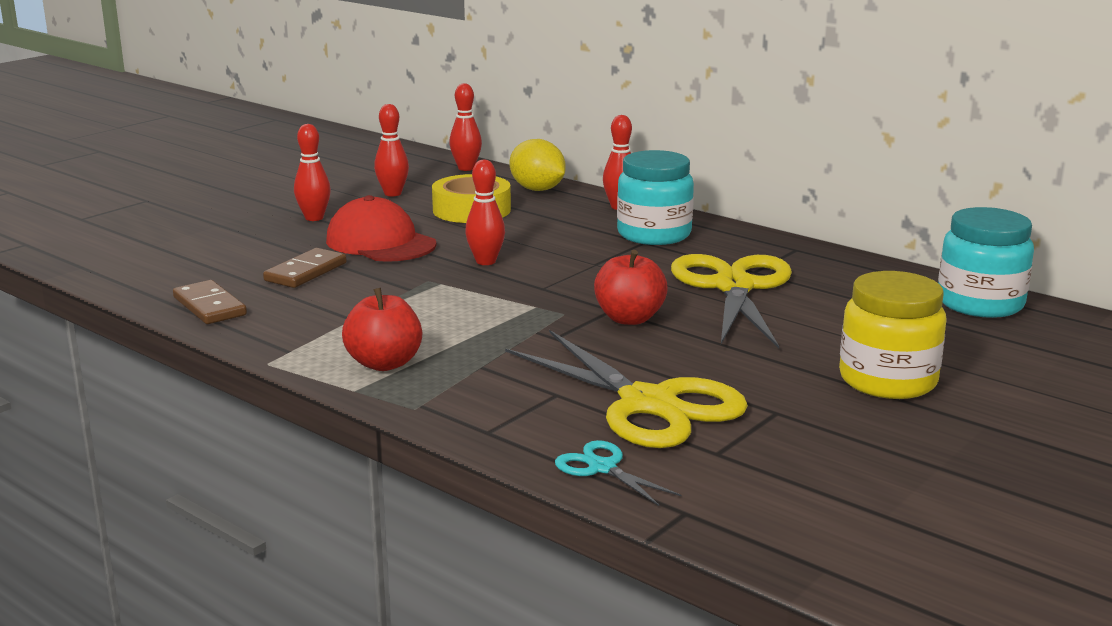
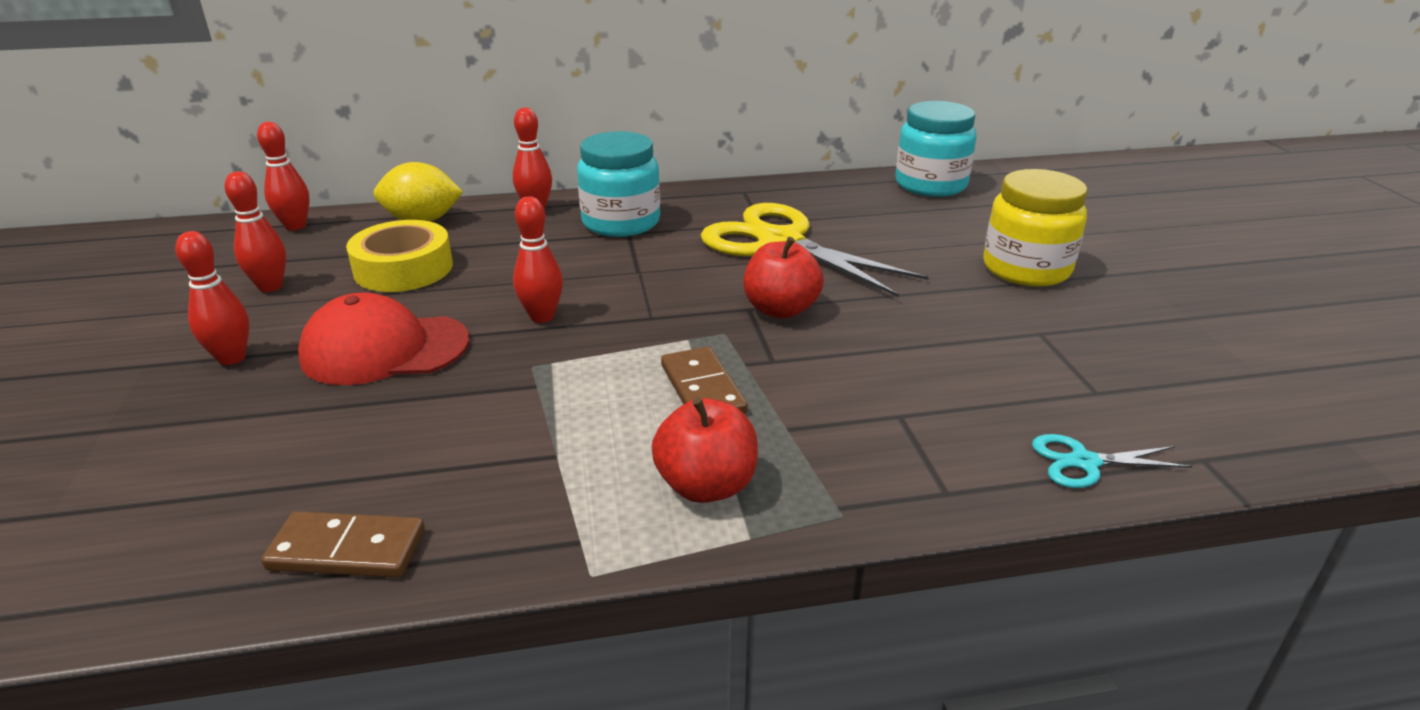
camera: 50 degrees left, 10 degrees up
(305, 272) = (374, 430): brown domino -> brown domino (702, 389)
(648, 404) = (969, 380): yellow scissors -> none

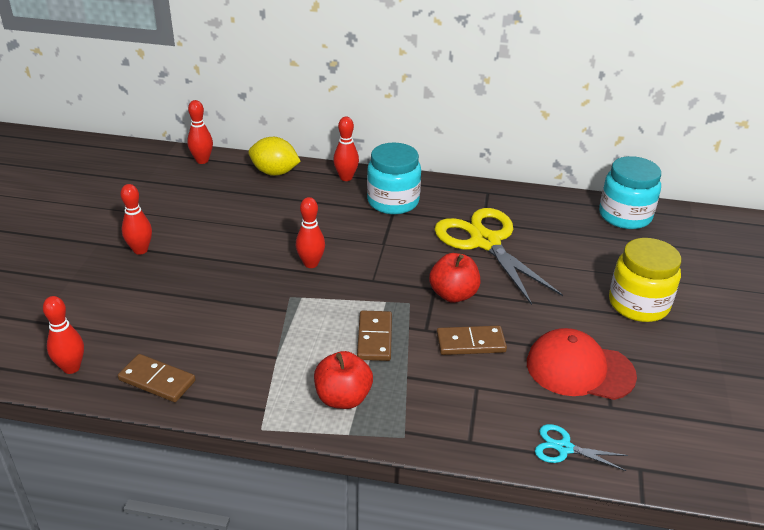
camera: 20 degrees right, 5 degrees up
(270, 286) = (174, 204): red bowling pin -> red bowling pin (71, 368)
(384, 349) = (218, 264): red cap -> red cap (579, 369)
(403, 268) = (249, 208): yellow tape -> none
(848, 362) = (470, 343): none -> brown domino

